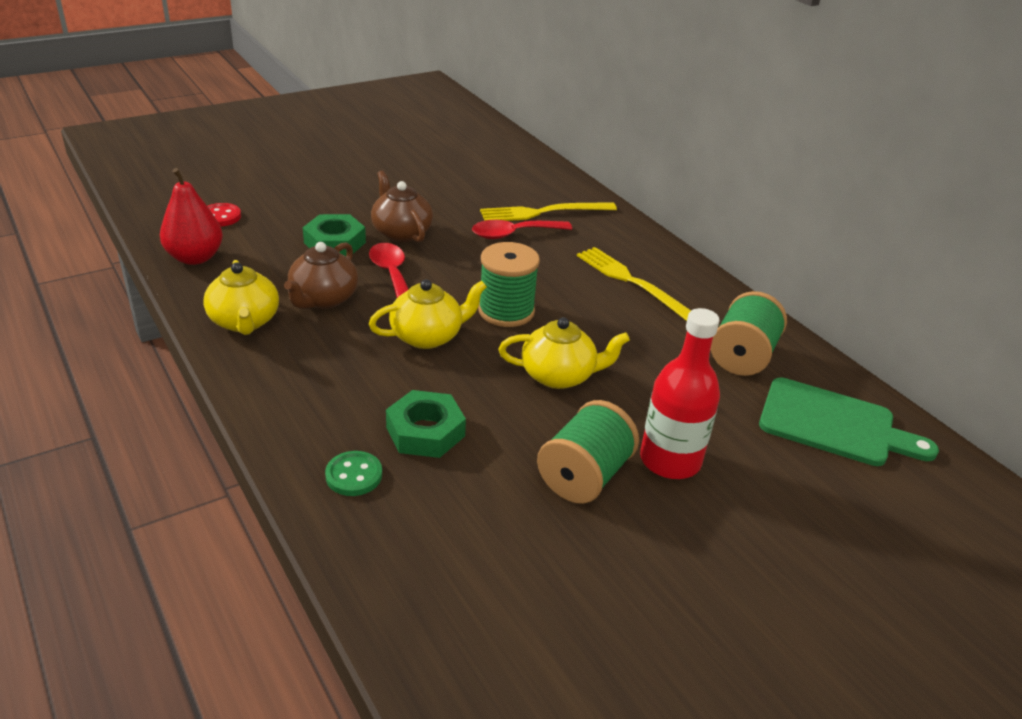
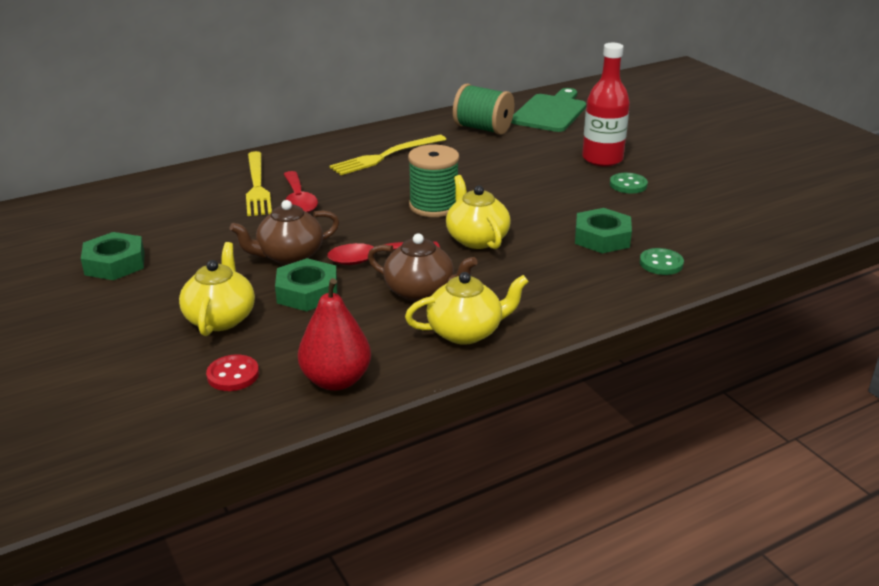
camera: 85 degrees left, 5 degrees down
(397, 163) = (115, 263): none -> green nut
(559, 375) = (520, 188): yellow teapot -> yellow teapot (220, 318)
(584, 476) = (628, 185): green spool -> green button

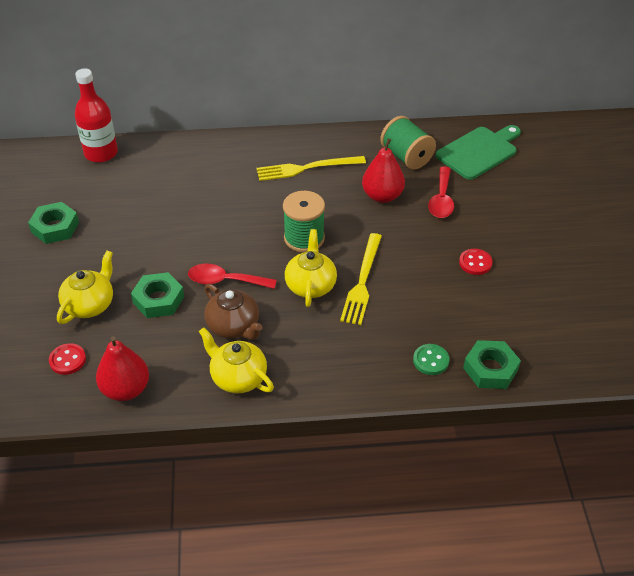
camera: 25 degrees right, 15 degrees up
(257, 186) = (192, 175): yellow fork -> yellow fork (362, 281)
(289, 256) = (169, 258): brown teapot -> none
(298, 200) = (211, 200): red spoon -> red spoon (441, 200)
(466, 332) = (237, 377): yellow teapot -> yellow teapot turned 150 degrees counterclockwise
(486, 159) = (382, 196): none -> red pear
(602, 159) = (478, 225): red bottle -> red bottle (101, 153)
(602, 238) = (406, 316): green nut -> green nut (490, 369)
(628, 185) = (475, 263): green button -> red button

